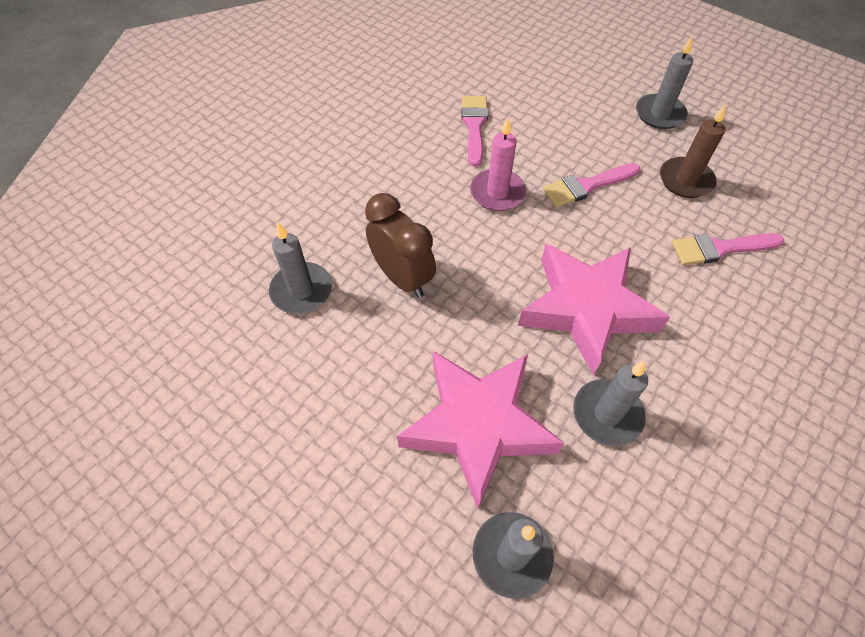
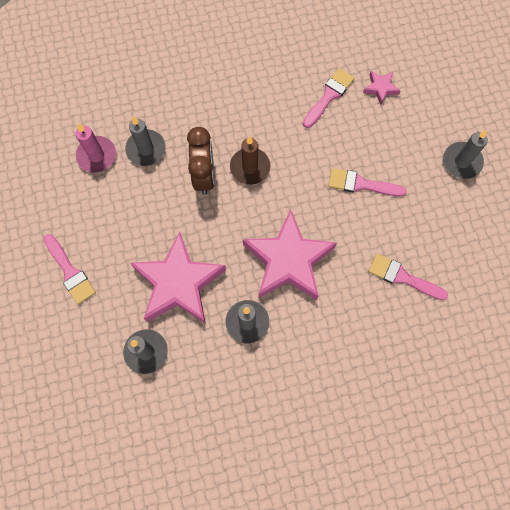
camera: 35 degrees right, 15 degrees up
(307, 517) = (70, 272): none -> pink brush
(497, 192) = (302, 154): pink candle -> pink candle (96, 155)
(520, 94) = (380, 88): none -> pink star
(685, 180) = (428, 220): brown candle -> brown candle (250, 167)

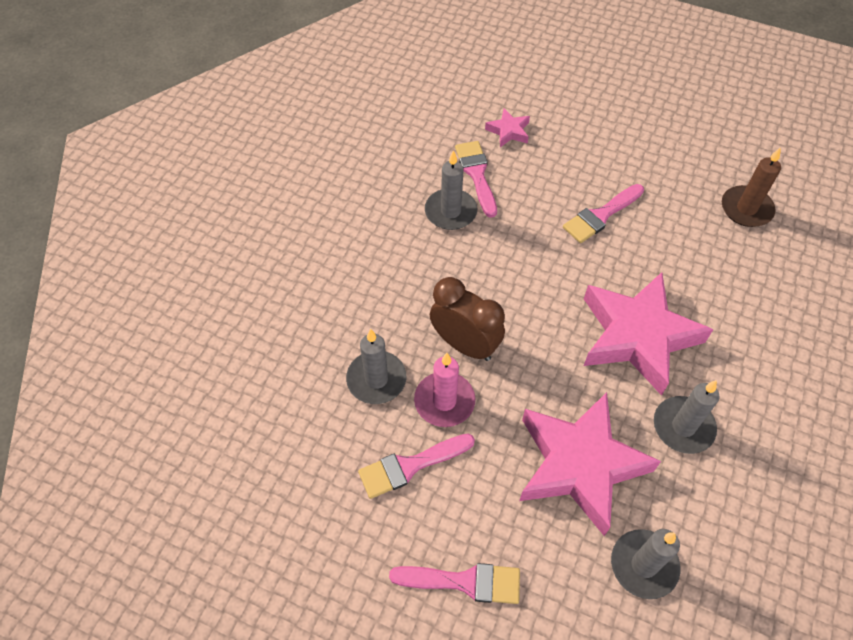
camera: 50 degrees left, 15 degrees down
(96, 155) = (334, 438): pink candle -> pink candle (444, 401)
(250, 167) = (494, 295): brown candle -> brown candle (746, 209)
(402, 277) = (733, 252): pink brush -> pink brush (410, 466)
(462, 161) = (644, 126): grey candle -> grey candle (450, 212)

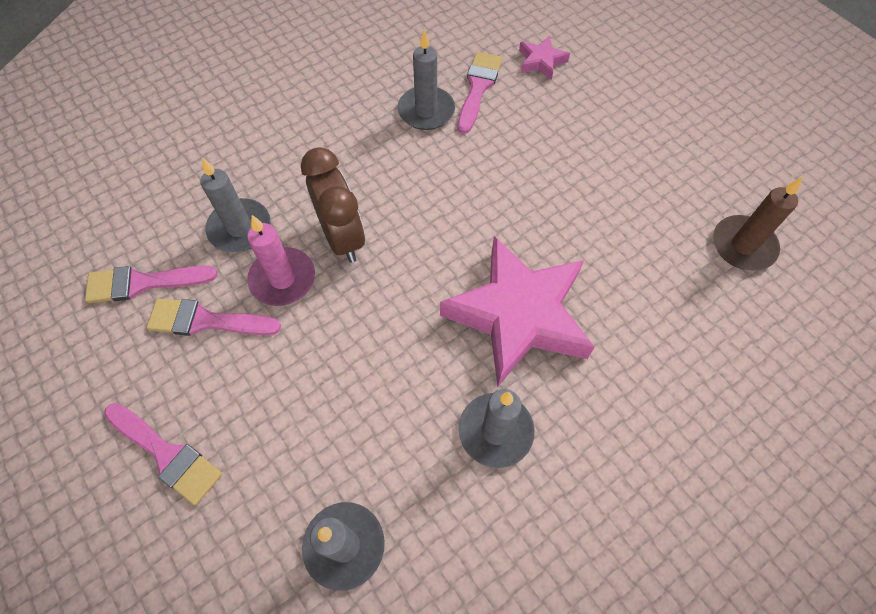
camera: 30 degrees right, 5 degrees up
(579, 464) = (360, 408): pink star -> none
(601, 215) = (573, 180): pink brush -> pink brush (143, 283)

